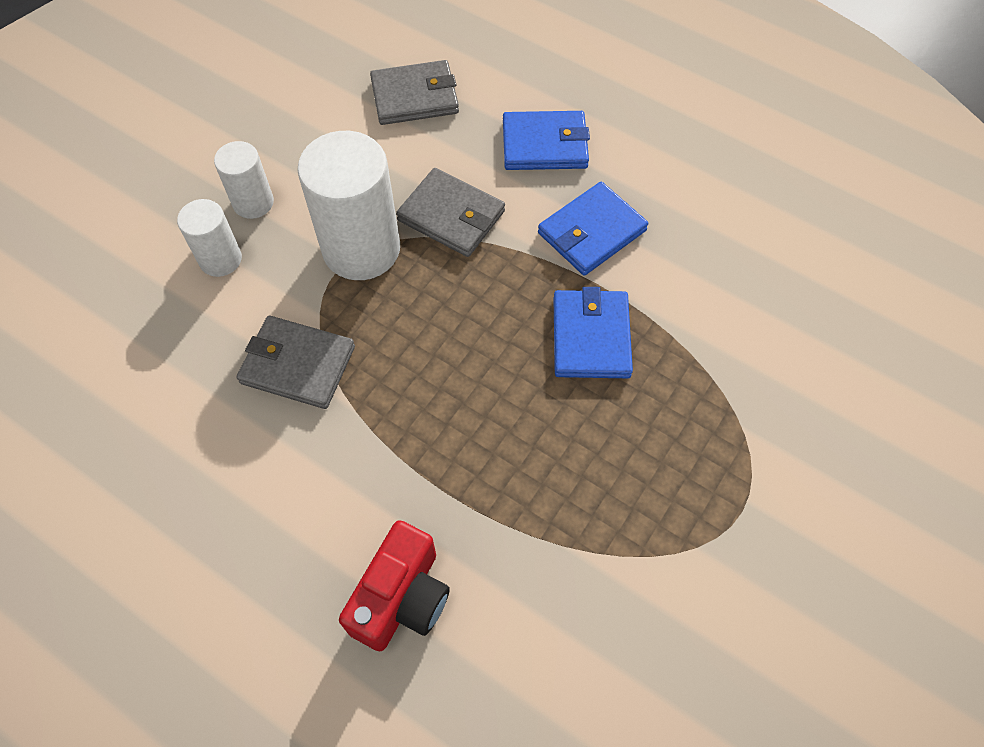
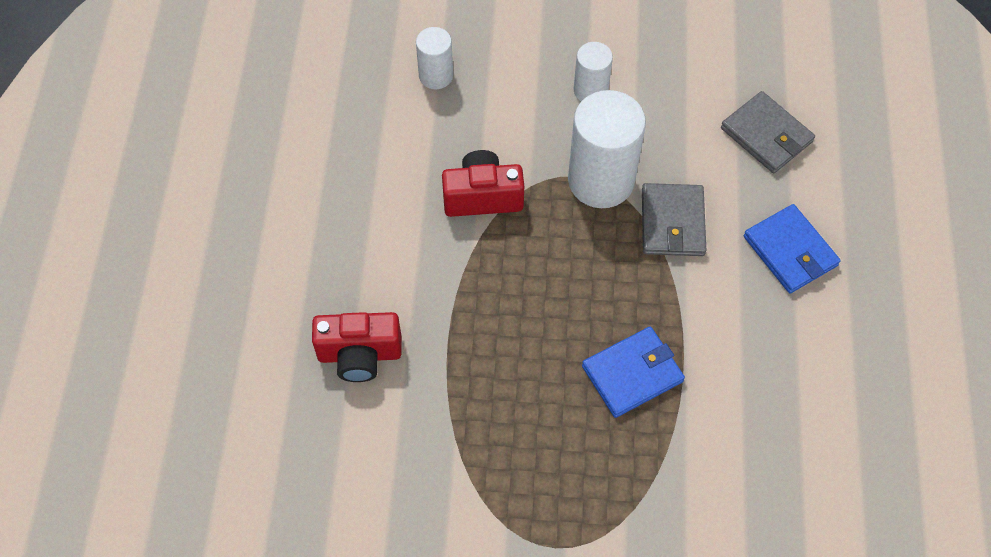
camera: 60 degrees right, 0 degrees up
(220, 259) = (531, 100): white cylinder -> white cylinder (436, 76)
(297, 364) = (482, 196): grey wallet -> red camera
(591, 232) = (729, 327): blue wallet -> none

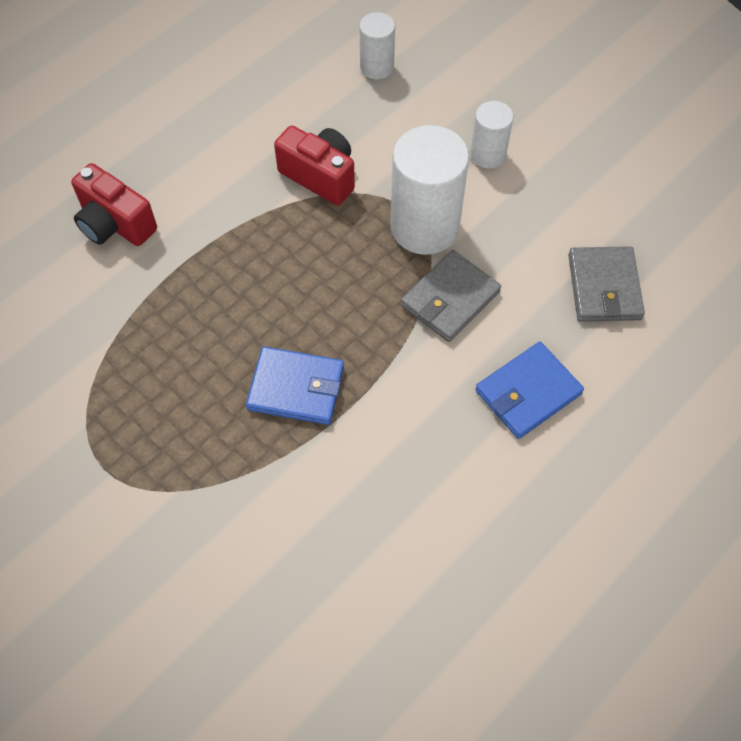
camera: 40 degrees right, 0 degrees up
(790, 251) = (528, 392): blue wallet -> blue wallet turned 45 degrees clockwise

